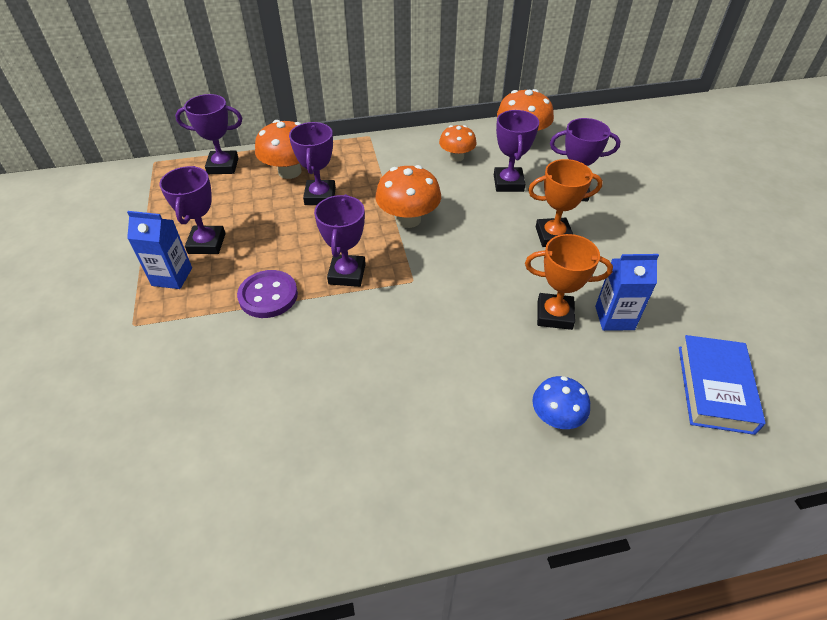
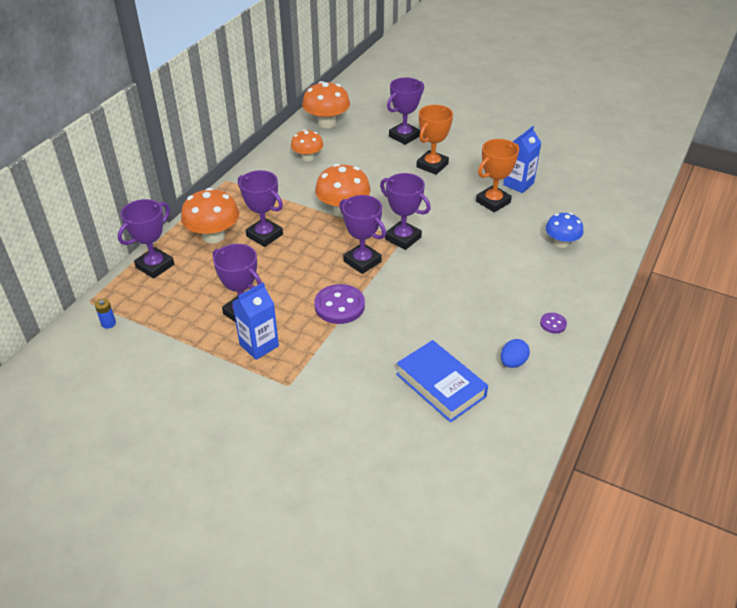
camera: 50 degrees left, 5 degrees down
(136, 185) = (108, 323): none -> blue battery
(295, 488) = (513, 362): none -> blue egg
(398, 492) = (553, 324): none -> purple button
(508, 183) = (363, 153): purple trophy -> purple trophy (403, 238)
(714, 388) = (595, 183): blue book -> blue book (440, 385)

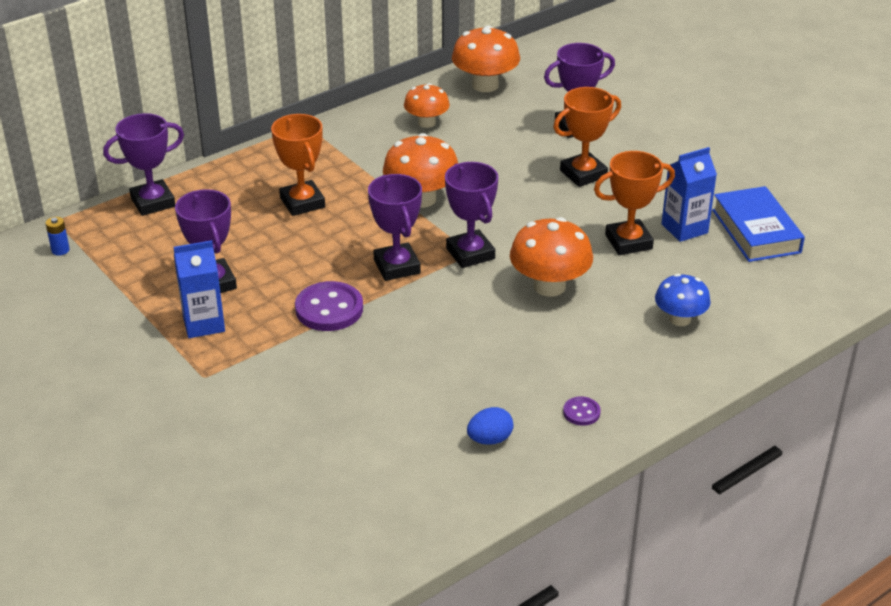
camera: 25 degrees right, 5 degrees down
(213, 236) = (242, 187): orange mushroom -> orange mushroom (549, 286)
(264, 235) = (302, 202): purple trophy -> orange trophy
(440, 385) = (379, 435): blue book -> blue book (756, 231)

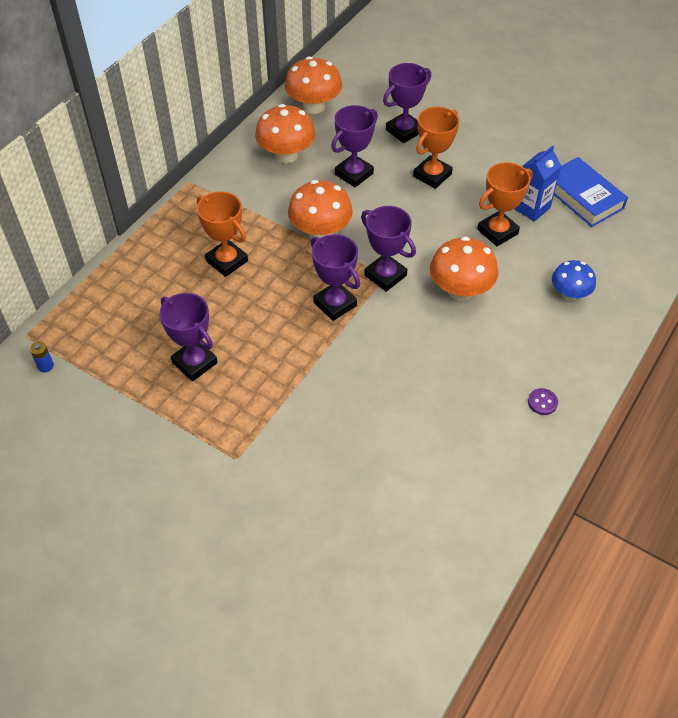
camera: 20 degrees left, 15 degrees up
(153, 202) = (100, 294): purple trophy -> purple trophy (354, 174)
(204, 324) = (208, 406): blue carton -> none
(329, 309) = (303, 361): purple button -> none
(426, 123) = (286, 155): orange mushroom -> orange mushroom, size x1.55
(490, 439) = (489, 449): blue egg -> none

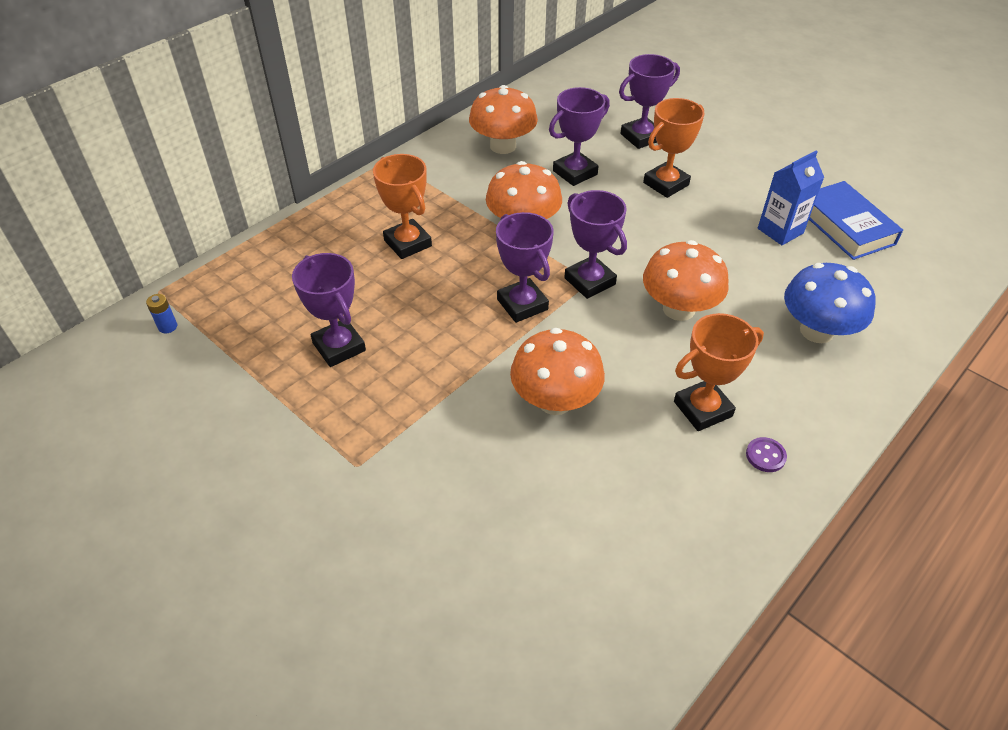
camera: 10 degrees right, 5 degrees down
(314, 106) = (544, 103): orange mushroom -> orange mushroom (555, 400)
(497, 232) = (734, 251): orange trophy -> orange trophy (702, 409)
(569, 294) = (816, 331): blue mushroom -> blue mushroom, size x1.55

